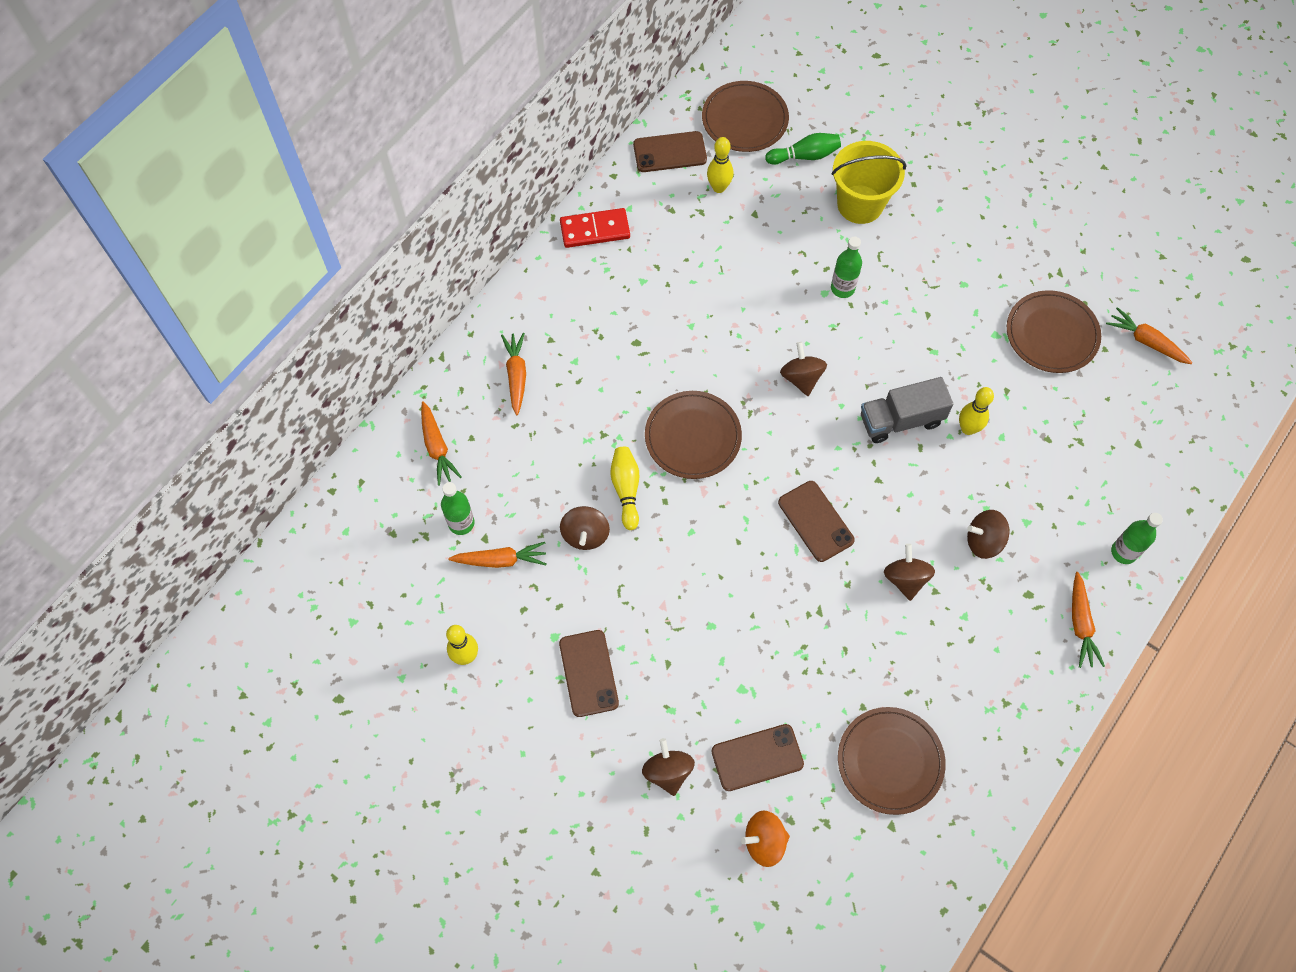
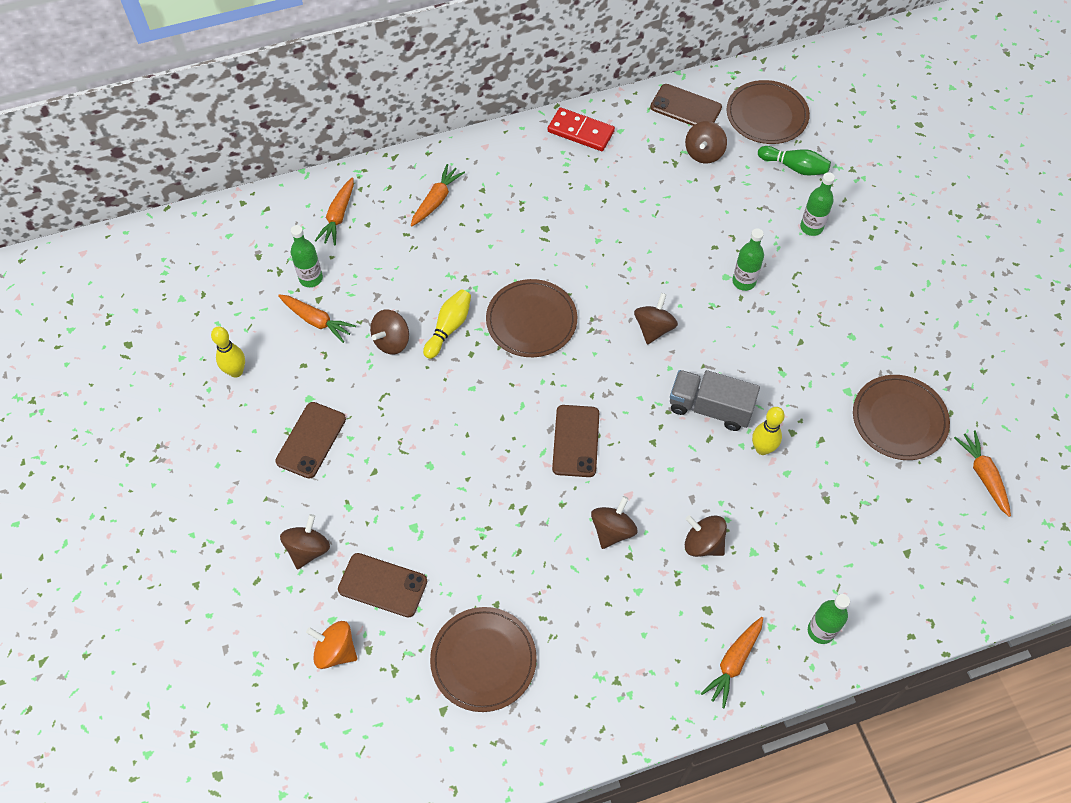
camera: 35 degrees right, 5 degrees down
(719, 187) = (704, 153): yellow bowling pin -> brown spinning top
(860, 204) = (811, 227): yellow bucket -> green bottle

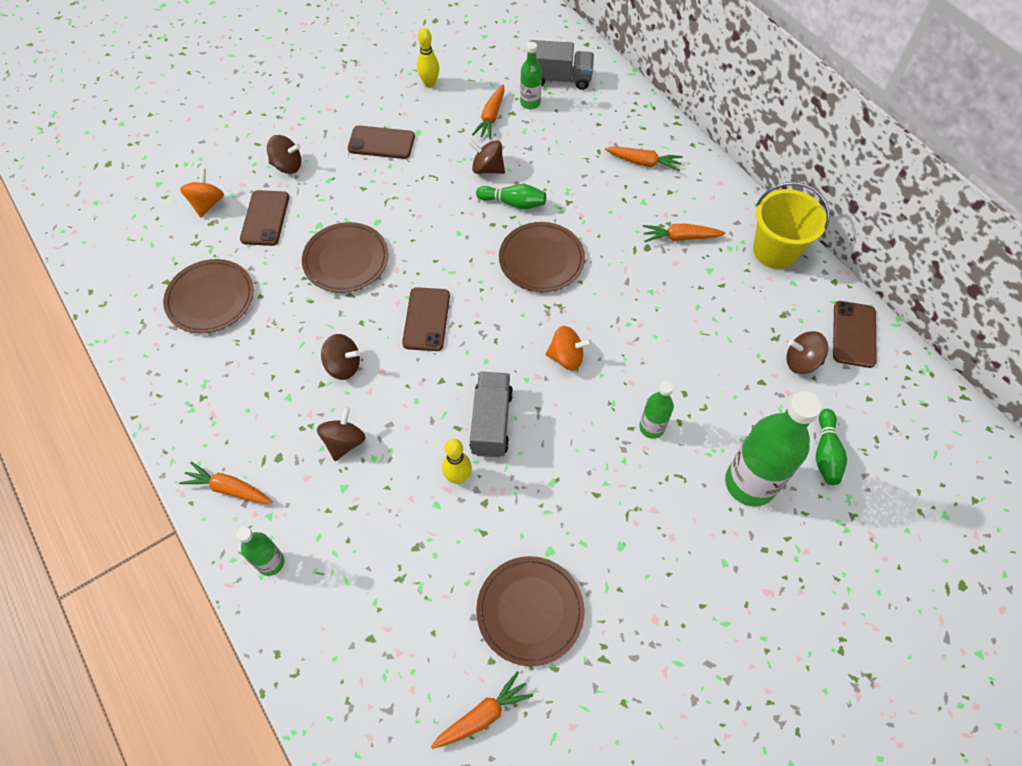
camera: 75 degrees right, 0 degrees up
(285, 242) = (559, 78): none -> grey truck
(338, 216) = (598, 103): orange carrot -> orange carrot (680, 237)
(449, 328) = (513, 203): yellow bowling pin -> green bowling pin
(575, 441) = (426, 319): brown phone -> brown phone turned 75 degrees counterclockwise
(581, 131) = (775, 251): red domino -> yellow bucket
(654, 328) = (566, 357): brown spinning top -> orange spinning top
(767, 115) = (885, 413): brown plate -> brown plate (346, 260)
(811, 227) = (750, 483): green bottle -> green bottle, size x1.95

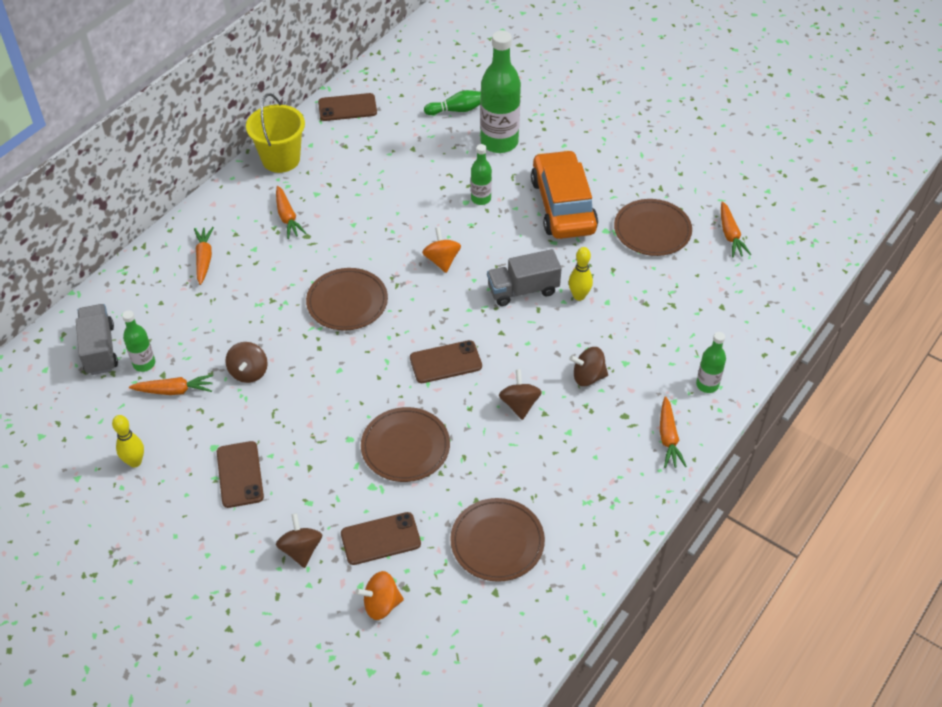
camera: 110 degrees left, 10 degrees down
(483, 715) = (730, 235): orange carrot -> orange carrot turned 135 degrees counterclockwise
(513, 203) = (287, 339): green bowling pin -> none
(610, 517) = (563, 205): none -> orange car
(801, 362) = (385, 131): brown spinning top -> none

